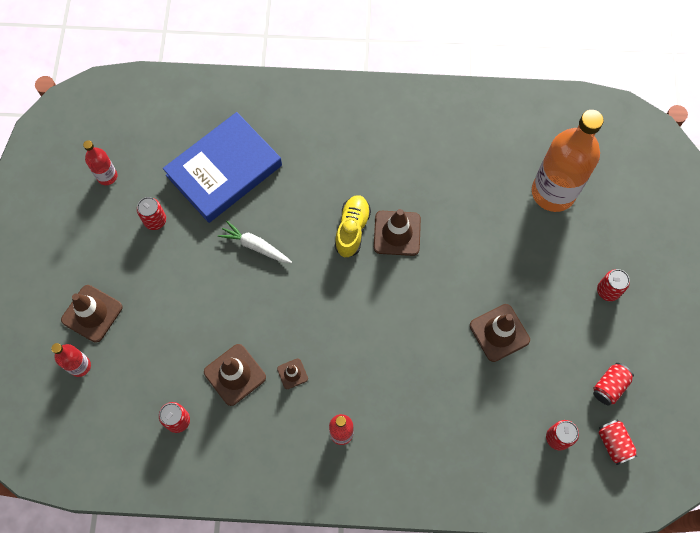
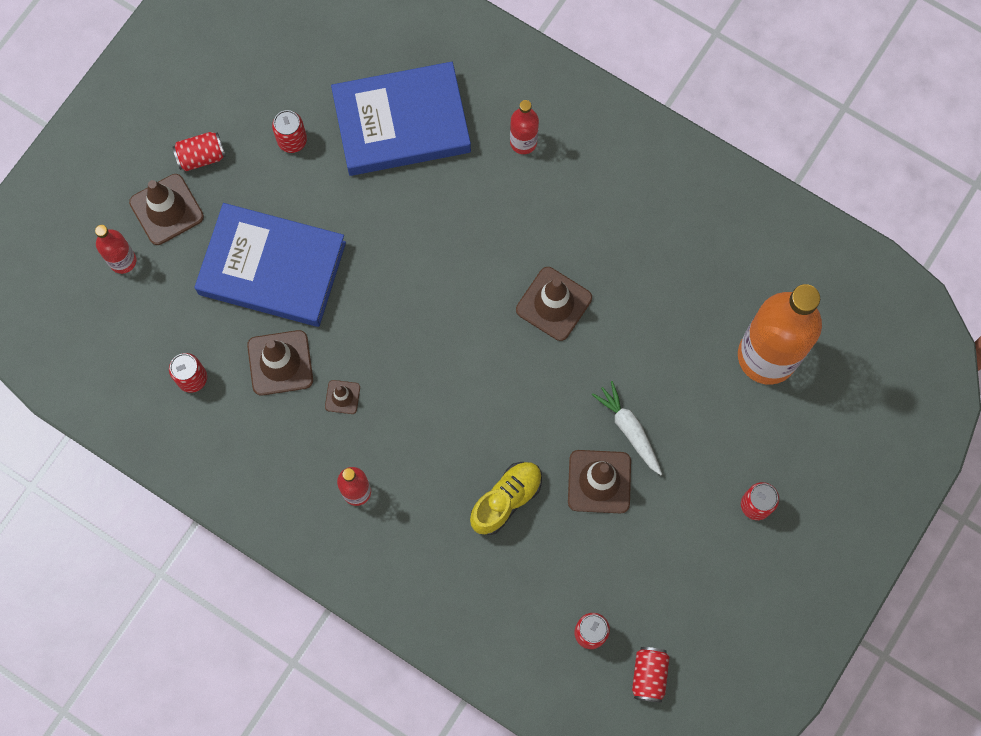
camera: 30 degrees right, 5 degrees up
(107, 176) = (268, 60): red bottle -> red bottle (523, 142)
(191, 313) = (272, 268): none -> blue book
(255, 246) = (385, 231): white carrot -> white carrot (629, 430)
(352, 229) = (505, 271): yellow shoe -> yellow shoe (506, 500)
(609, 386) = (685, 612): red can -> red can (201, 157)

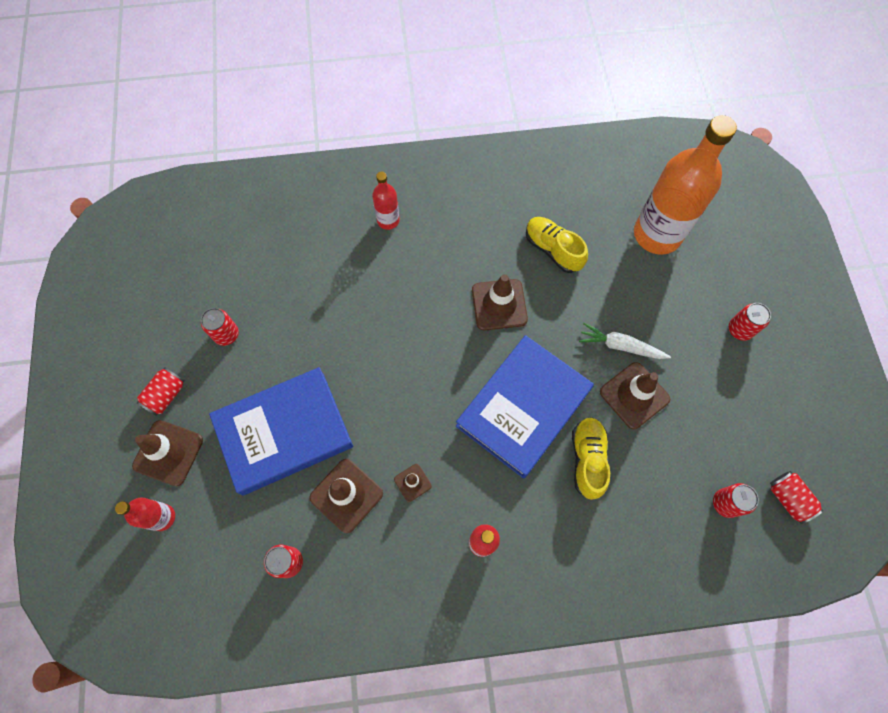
camera: 40 degrees left, 5 degrees down
(401, 123) = (295, 267): blue book -> blue book (523, 408)
(652, 292) = (553, 250): none -> yellow shoe

